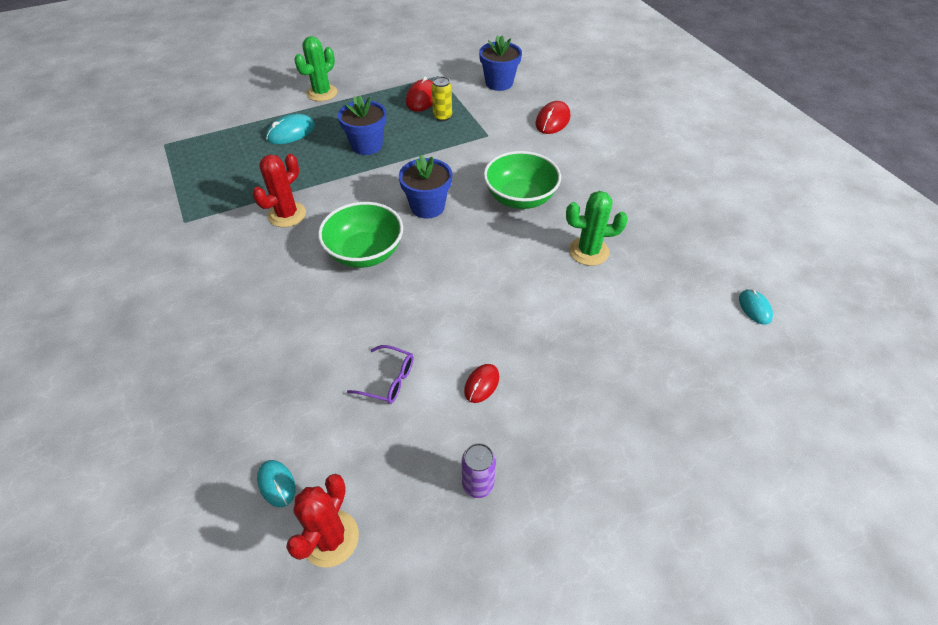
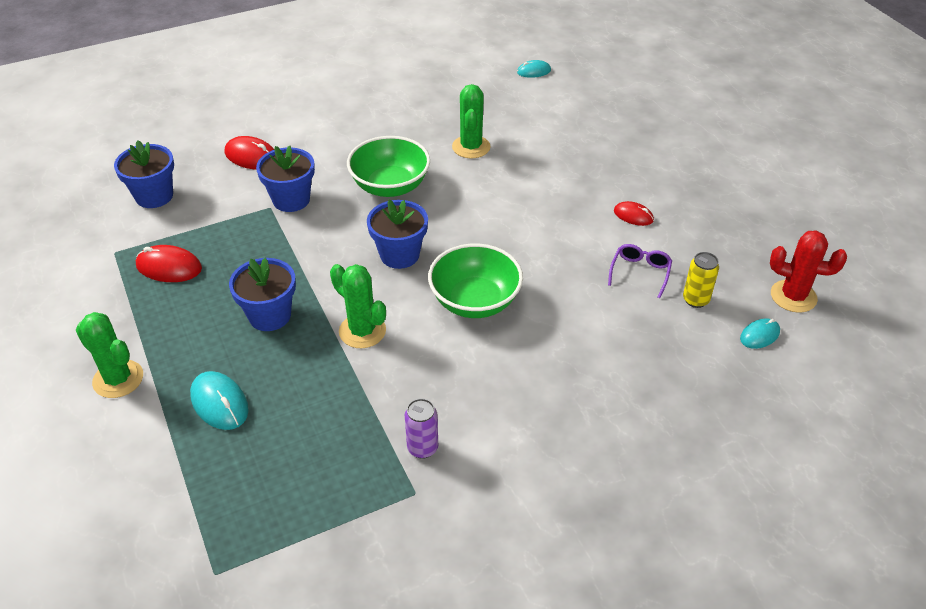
camera: 90 degrees left, 5 degrees down
(287, 214) = (406, 380): red cactus -> none
(342, 190) = (362, 331): none -> green cactus
(442, 117) = (220, 246): yellow can -> yellow can (695, 300)
(478, 484) = (725, 218): purple can -> purple can (422, 448)
(498, 145) = (291, 200): none -> blue flower pot

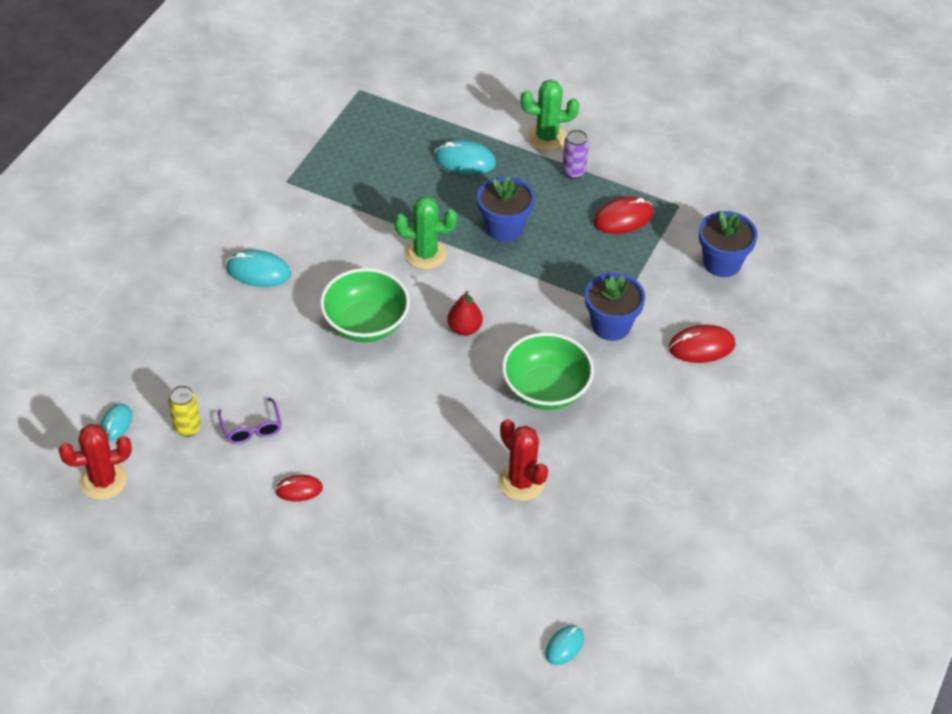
camera: 140 degrees right, 5 degrees up
(399, 255) = (464, 328): blue flower pot -> red pear
(422, 448) = (306, 206): purple can -> purple can (573, 172)
(471, 147) = (521, 482): green cactus -> red cactus
(530, 404) = (258, 271): none -> turquoise mouse

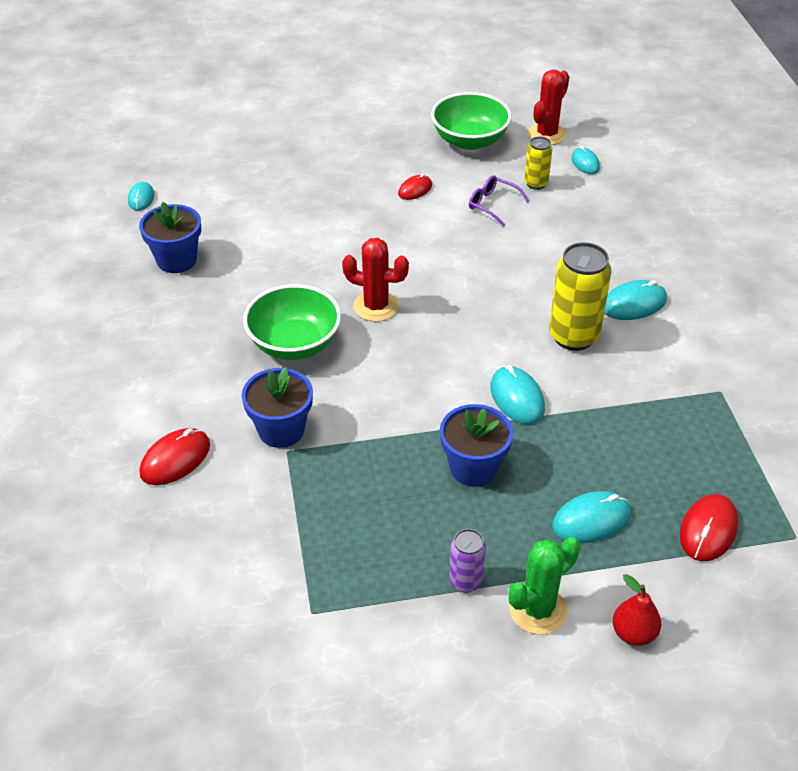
camera: 145 degrees right, 5 degrees down
(333, 273) = (573, 336): none -> yellow can
(365, 324) = (498, 313): green bowl -> green bowl (469, 140)
(425, 254) = (517, 398): green cactus -> turquoise mouse
(464, 328) = (412, 354): red pear -> red pear (633, 633)
(521, 482) = (255, 271): red cactus -> red cactus (376, 306)
(623, 218) = (361, 555): red mouse -> red mouse (708, 530)
(722, 263) = (212, 566): blue flower pot -> blue flower pot (176, 260)

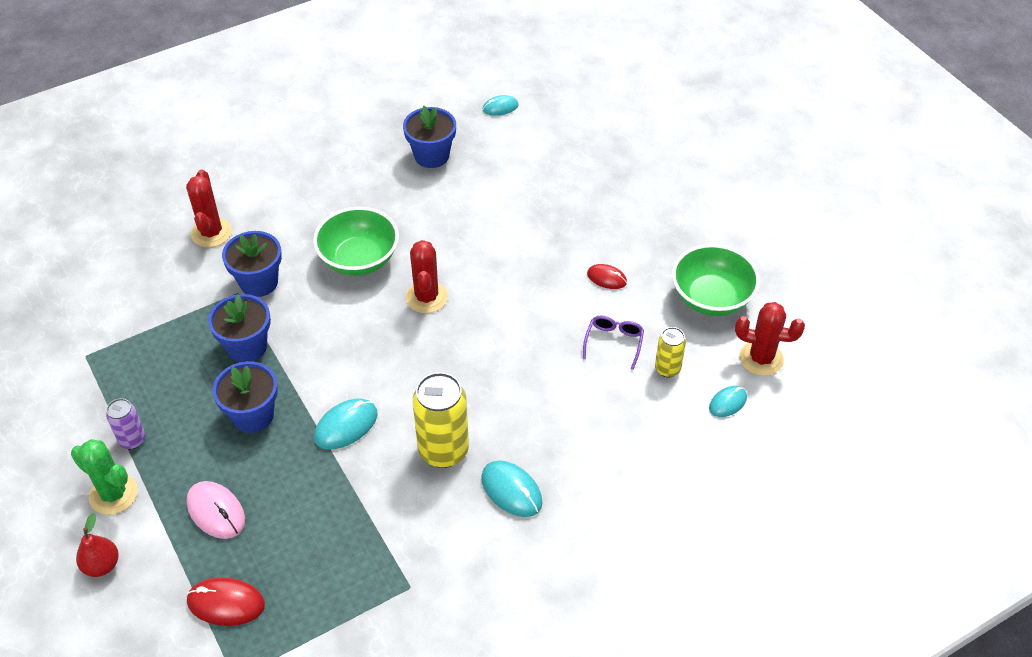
camera: 70 degrees right, 5 degrees up
(175, 459) = (211, 233): red mouse -> red cactus
(373, 457) = (247, 347): none -> blue flower pot
(591, 520) = (216, 511): turquoise mouse -> pink mouse

